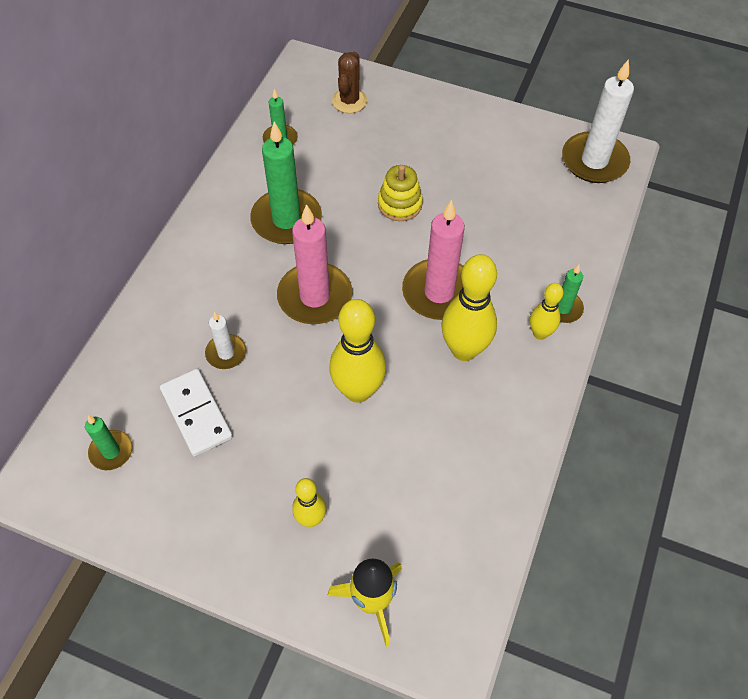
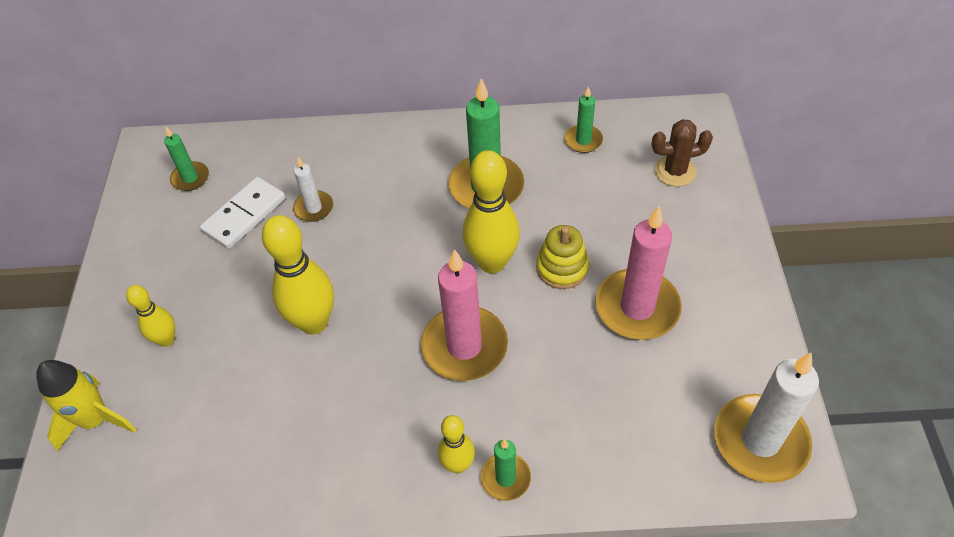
camera: 70 degrees right, 5 degrees down
(315, 296) = (406, 245): pink candle -> pink candle (637, 307)
(464, 350) = (402, 396): yellow bowling pin -> yellow bowling pin (492, 262)

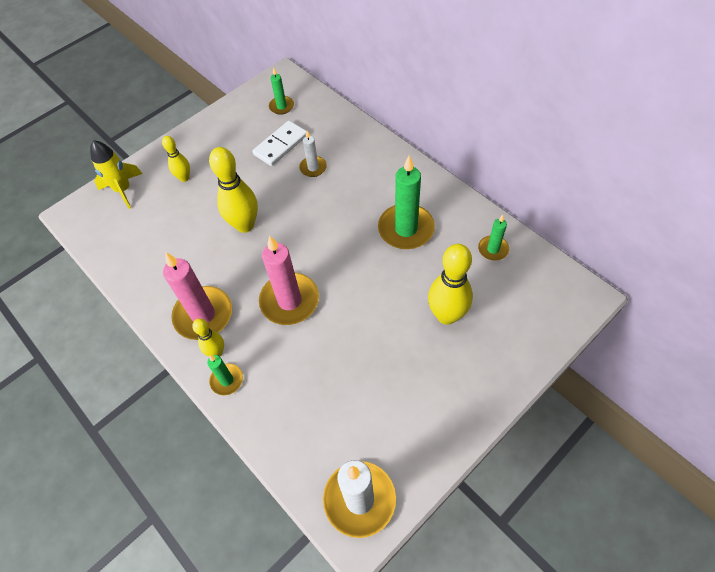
camera: 50 degrees right, 5 degrees up
(244, 215) = (281, 145): white domino -> white domino turned 45 degrees counterclockwise
(492, 262) = (356, 272): yellow bowling pin -> yellow bowling pin (446, 315)
(562, 268) = (385, 308): yellow stacking toy -> none
(637, 307) = (394, 366): pink candle -> pink candle (203, 315)
(675, 171) = (522, 314): brown cactus -> none

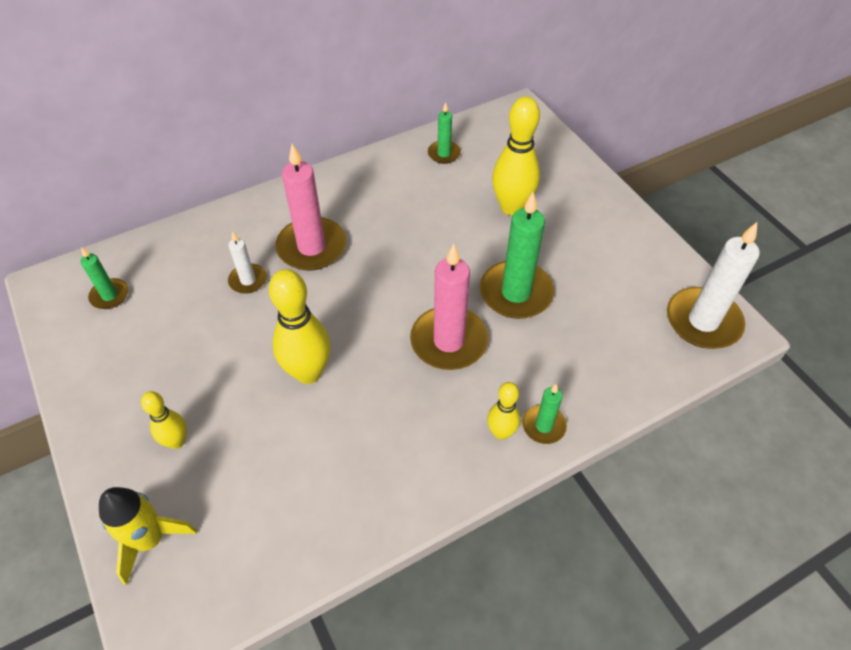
camera: 80 degrees left, 5 degrees down
(203, 315) = (439, 442): pink candle -> pink candle (312, 247)
(281, 145) = (185, 309): white domino -> none
(406, 229) = (388, 213): green candle -> green candle (516, 293)

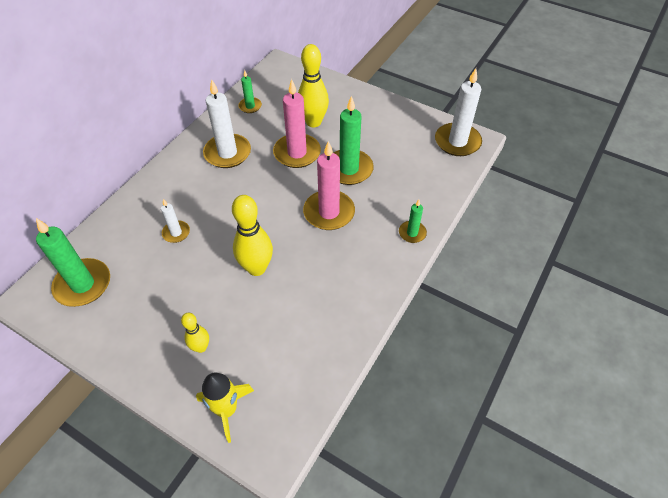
camera: 30 degrees left, 0 degrees up
(110, 295) = (83, 284): green candle -> green candle, size x1.90
(312, 247) = (204, 195): pink candle -> pink candle (297, 153)
(375, 204) = (227, 153): none -> white candle
(501, 432) = (392, 247): yellow bowling pin -> none

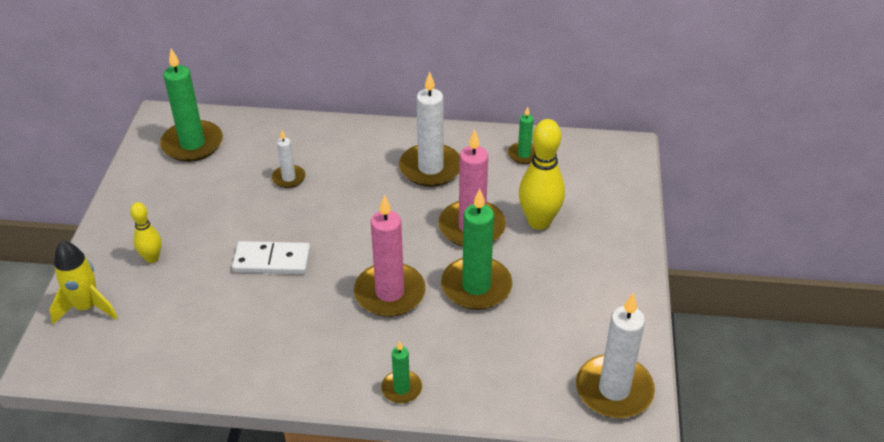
camera: 65 degrees right, 10 degrees down
(256, 268) = (272, 260): yellow bowling pin -> white domino

